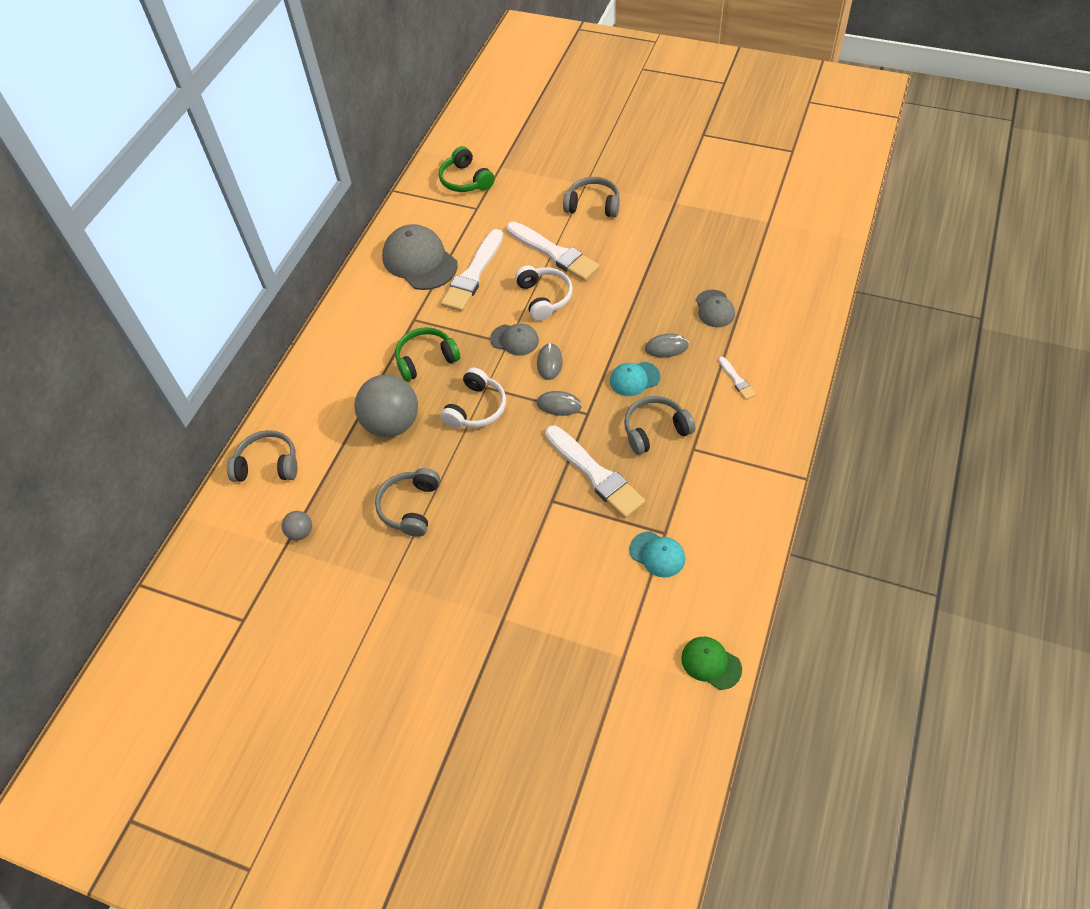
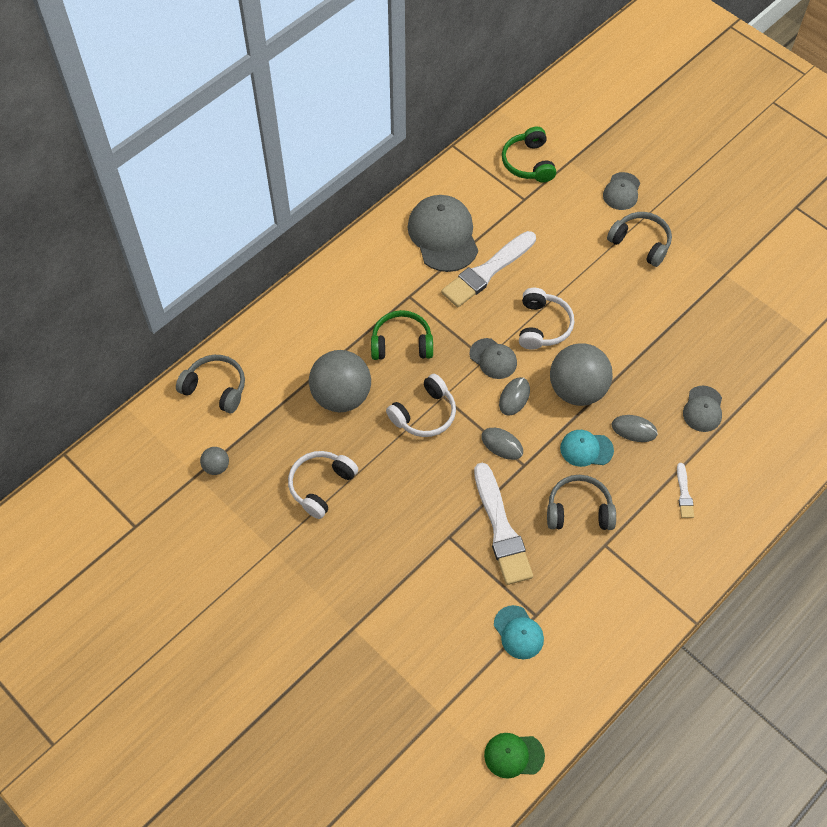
camera: 20 degrees right, 5 degrees up
(410, 507) = (321, 486): grey headphones -> white headphones
(554, 253) = (576, 281): white brush -> none
(556, 173) = (621, 191): none -> grey cap
(601, 335) = (577, 390): none -> grey ball
(711, 663) = (513, 755): green cap -> green cap turned 60 degrees counterclockwise

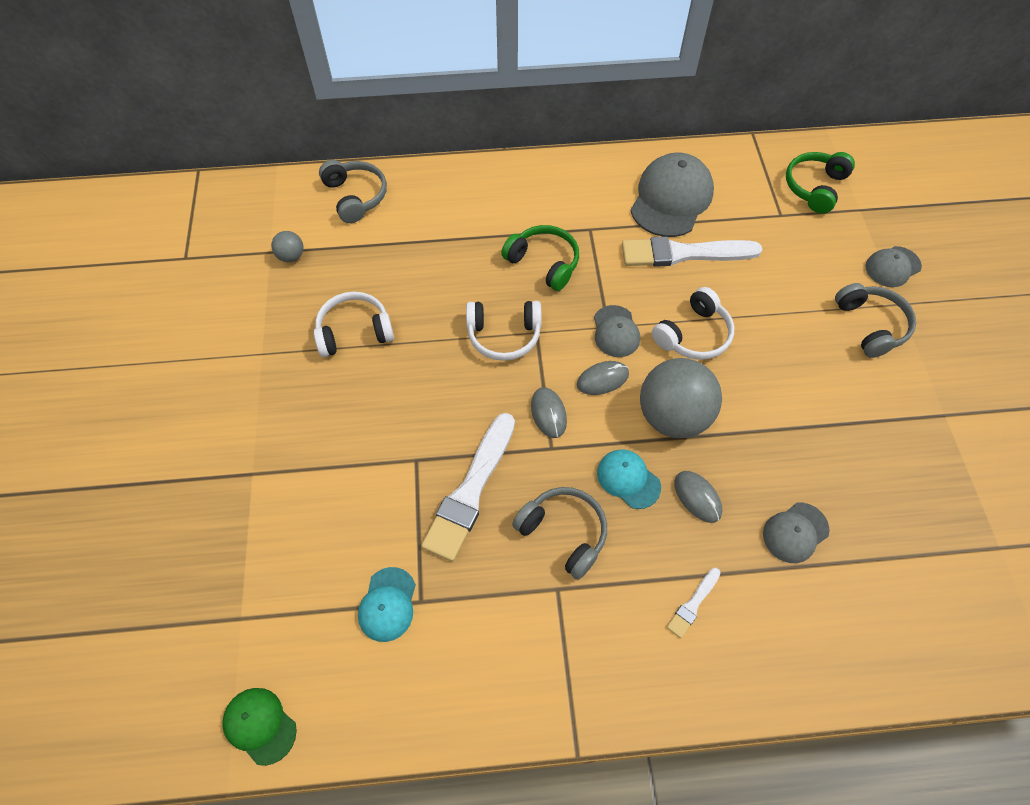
camera: 40 degrees right, 0 degrees up
(341, 396) = (447, 271): grey ball -> none

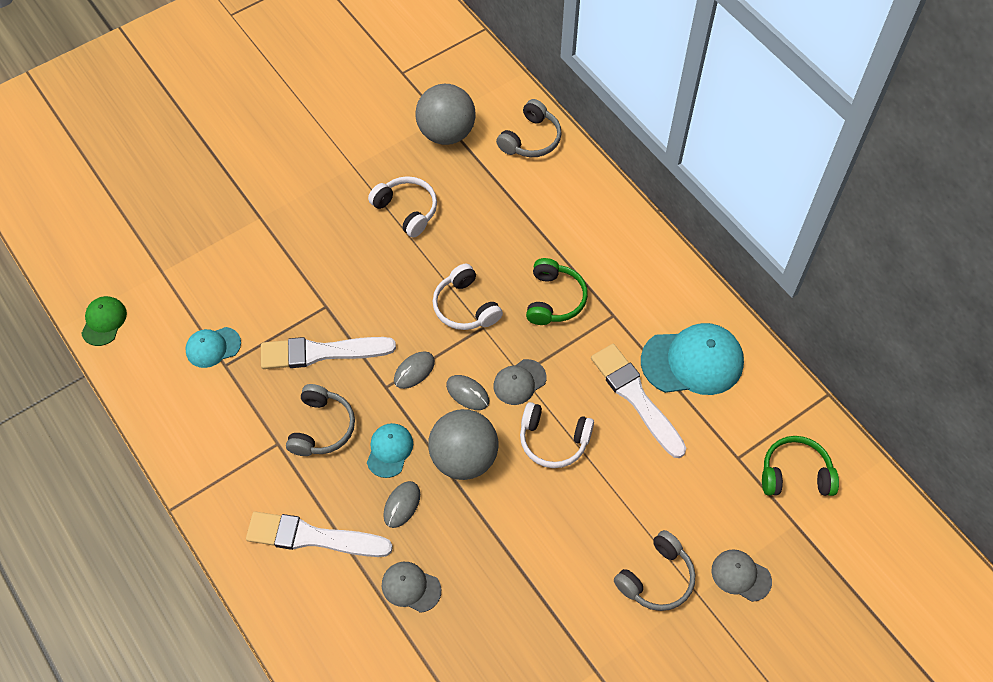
camera: 60 degrees right, 0 degrees up
(291, 256) = (446, 133): grey ball -> grey ball, size x2.24
(671, 199) = (692, 361): grey cap -> turquoise cap
(693, 604) = (313, 537): white brush -> white brush, size x2.17

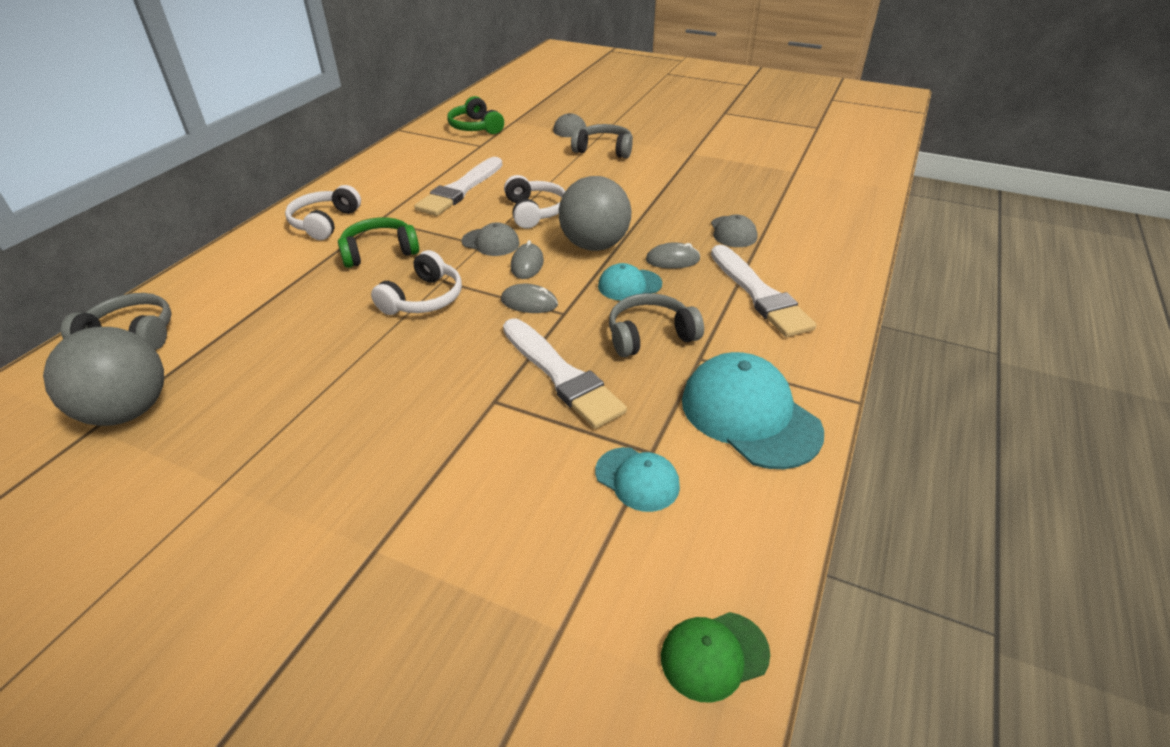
camera: 120 degrees left, 20 degrees down
(407, 210) = (294, 393): white headphones -> white headphones (324, 222)
(692, 361) = (405, 177): turquoise cap -> turquoise cap (749, 415)

